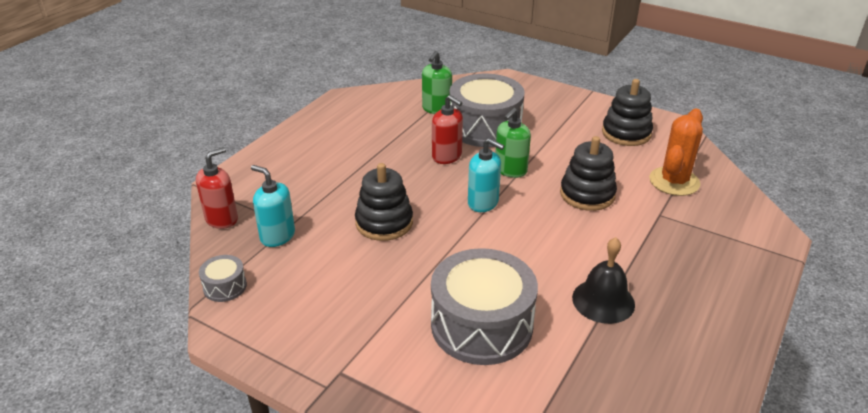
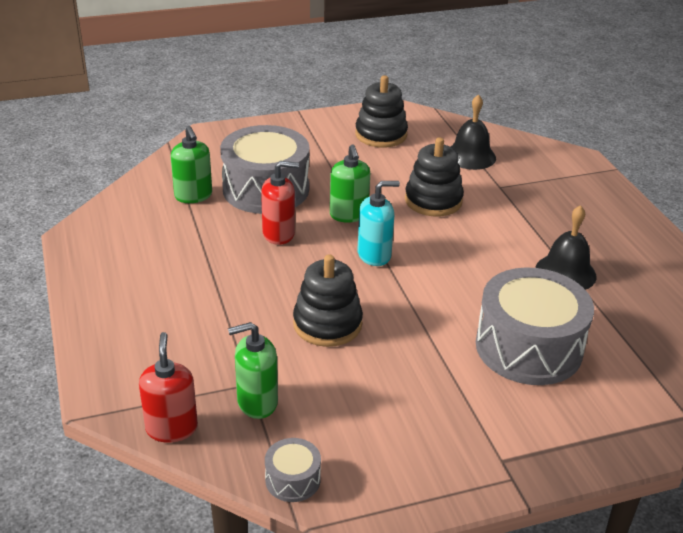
camera: 50 degrees left, 0 degrees up
(277, 236) = (257, 402): turquoise soap dispenser -> green soap dispenser
(674, 181) = (470, 156): orange cactus -> black bell

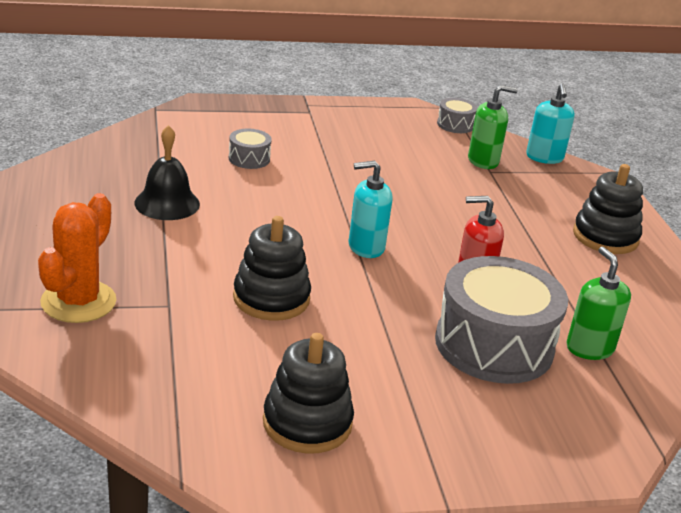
camera: 175 degrees left, 5 degrees down
(171, 428) = (544, 157): red soap dispenser -> turquoise soap dispenser
(327, 324) = (424, 198): black stacking toy -> black stacking toy (605, 237)
(349, 215) = (386, 295): green soap dispenser -> none
(470, 156) = (179, 360): black bell -> none
(528, 347) = (249, 159): grey drum -> grey drum, size x0.44
(559, 181) = (78, 302): none -> orange cactus

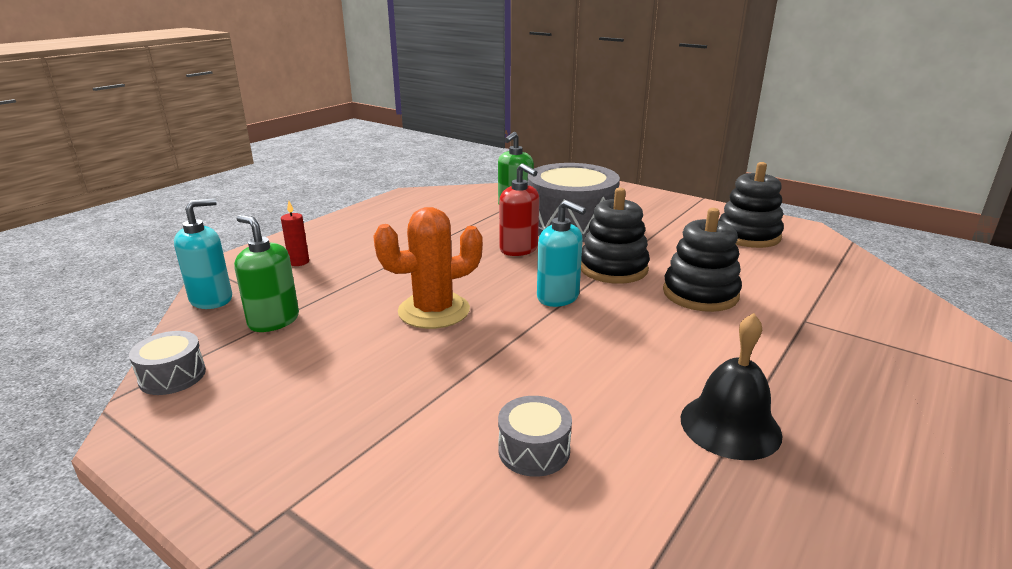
camera: 130 degrees left, 5 degrees down
(78, 302) = (904, 353): orange cactus -> orange cactus (434, 311)
(575, 199) = (299, 262): none -> red candle
(605, 237) = (354, 237): black stacking toy -> black stacking toy (613, 268)

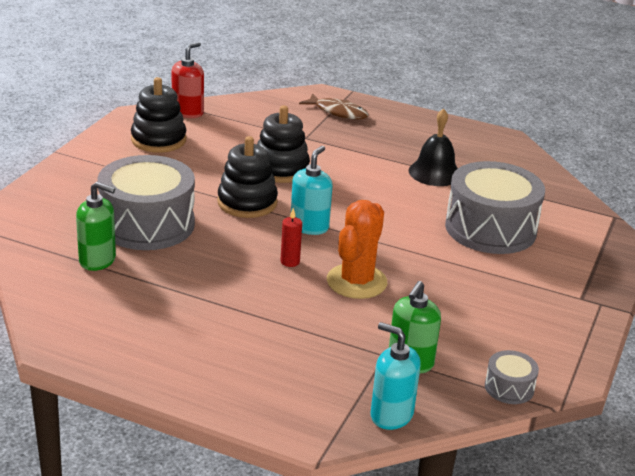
camera: 105 degrees left, 5 degrees up
(299, 262) = (291, 382): red candle -> red candle (290, 262)
(434, 311) = (356, 282): orange cactus -> orange cactus turned 60 degrees clockwise
(519, 249) = (219, 250): red soap dispenser -> red soap dispenser (188, 112)
(534, 450) = (490, 228): grey drum -> grey drum, size x2.26
(921, 359) = (338, 112): none -> brown fish

